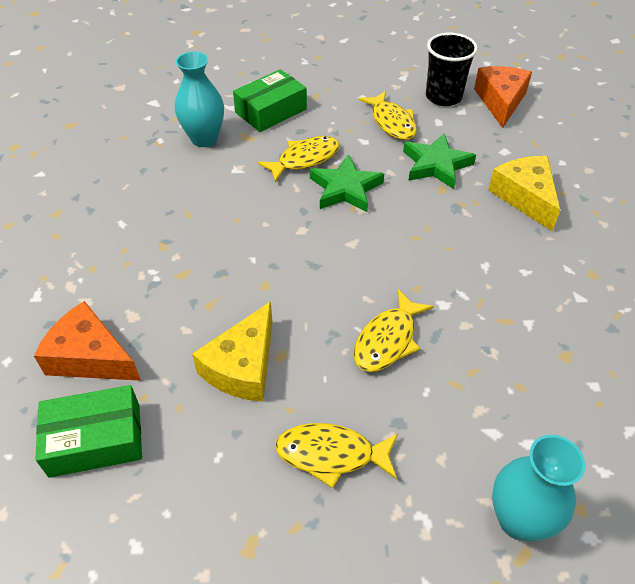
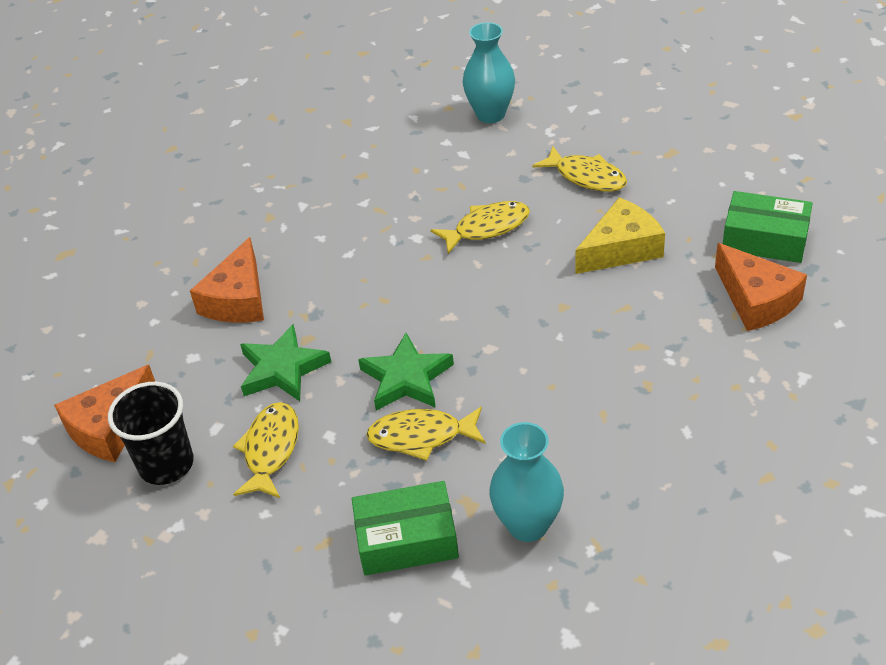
camera: 145 degrees left, 5 degrees down
(525, 197) = (238, 299): yellow cheese -> orange cheese

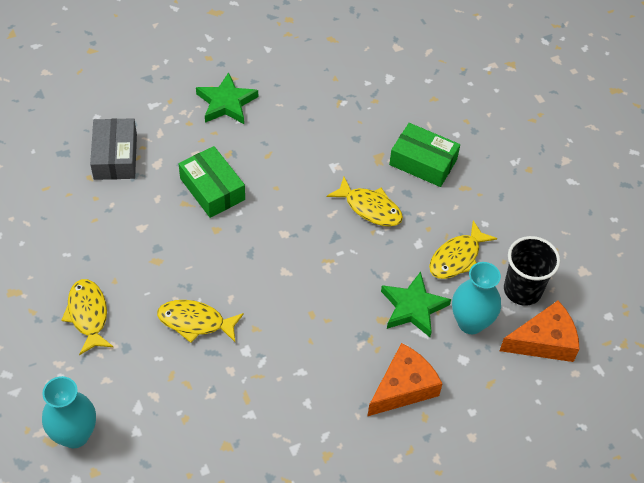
camera: 150 degrees left, 10 degrees up
(406, 378) = (347, 248): green star -> green star (226, 103)
(528, 525) = (360, 130): turquoise vase -> turquoise vase (470, 322)
(621, 249) = (139, 242): yellow cheese -> none
(756, 300) = (115, 156): orange cheese -> grey box
(765, 239) = (57, 187): green box -> green box (212, 189)

